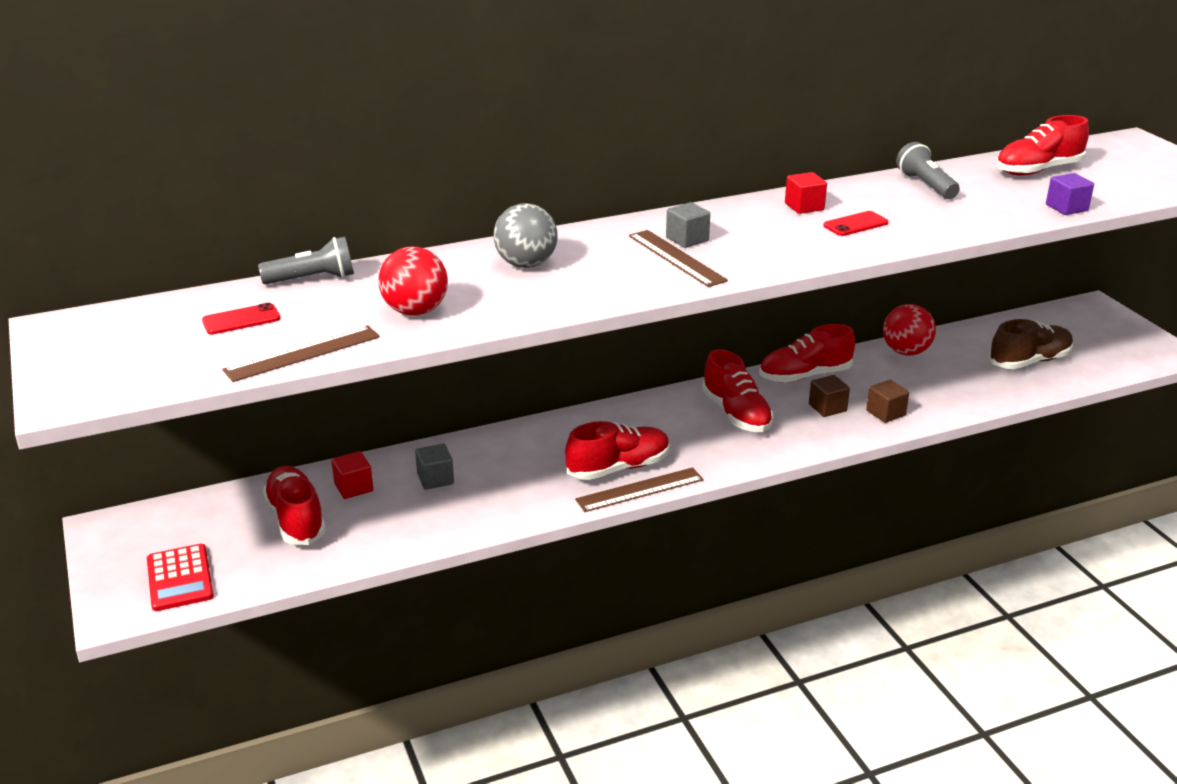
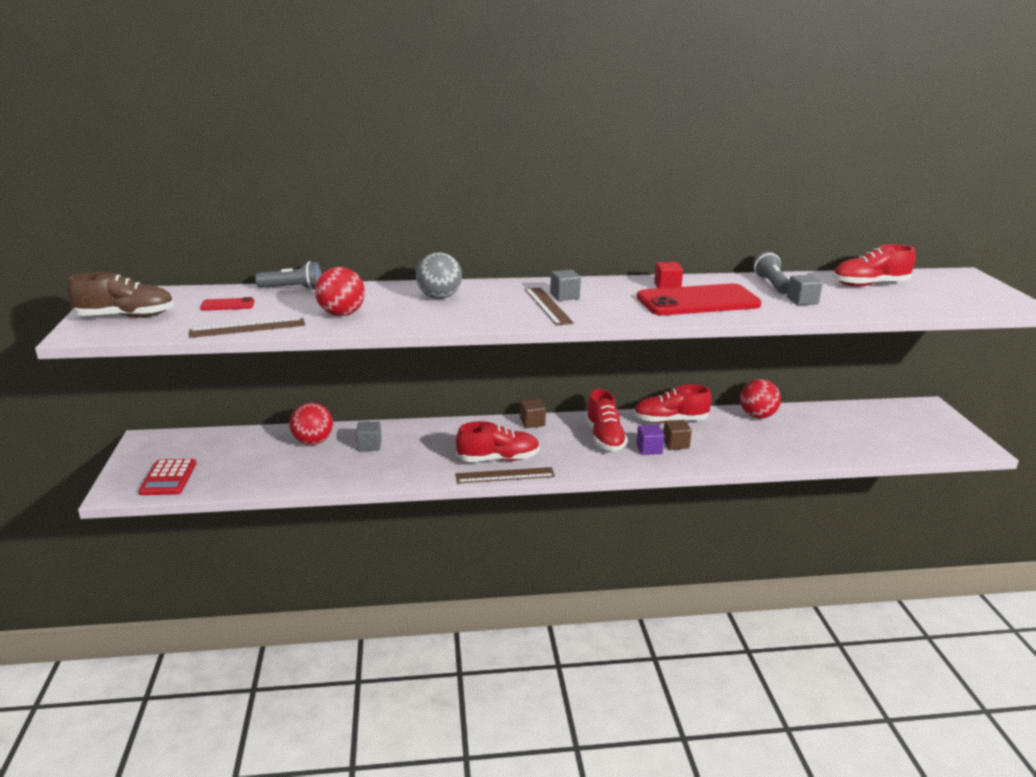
camera: 15 degrees right, 5 degrees down
(296, 519) = (264, 455): red shoe -> none
(353, 487) = (313, 442): red cube -> red ball
(855, 224) = (698, 301): red phone -> red phone, size x2.40
(885, 413) = (719, 454): brown cube -> brown cube (532, 422)
(976, 206) = (802, 301): none -> grey cube
(1029, 361) = (854, 436): brown shoe -> brown shoe (126, 316)
(1066, 208) = (876, 310): purple cube -> purple cube (649, 449)

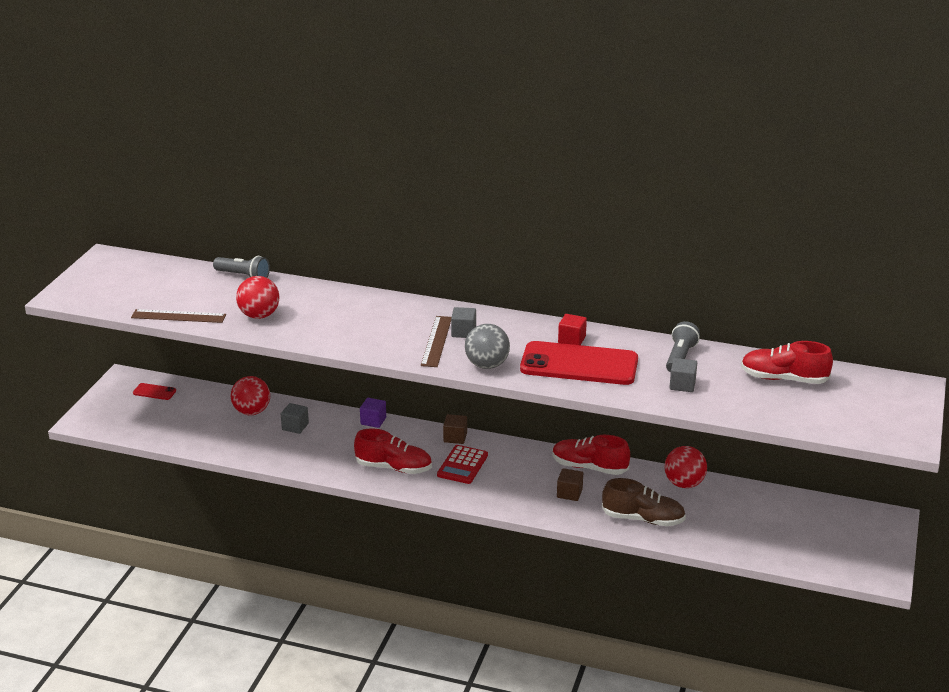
camera: 25 degrees right, 5 degrees up
(126, 316) = (100, 284): brown shoe -> brown shoe (643, 519)
(168, 478) = (123, 419): red calculator -> red calculator (462, 465)
(227, 305) = (180, 286): red phone -> red phone (154, 392)
(439, 297) = (354, 311): grey ball -> grey ball (487, 365)
(505, 475) = (386, 485): brown ruler -> none
(604, 437) = (508, 470): red shoe -> none
(649, 449) = (538, 492): purple cube -> purple cube (373, 421)

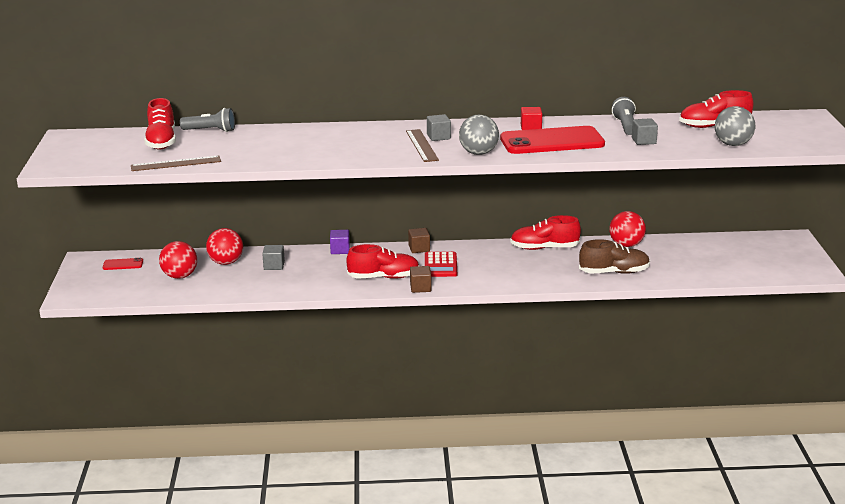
camera: 20 degrees left, 5 degrees down
(187, 282) = (161, 141): none -> red shoe
(259, 315) = (250, 152): red ball -> red ball (180, 276)
(569, 493) = (542, 267): brown cube -> brown cube (420, 288)
(781, 412) = (732, 144): none -> grey ball

